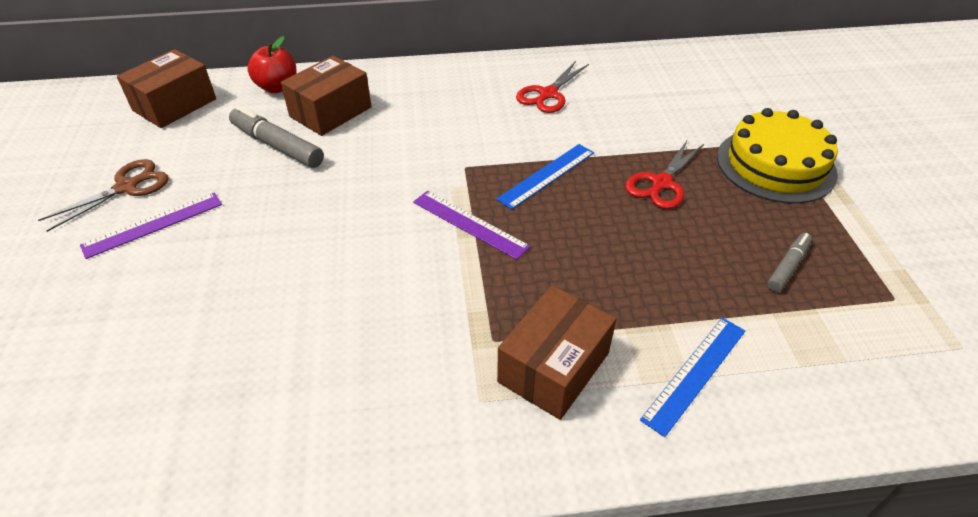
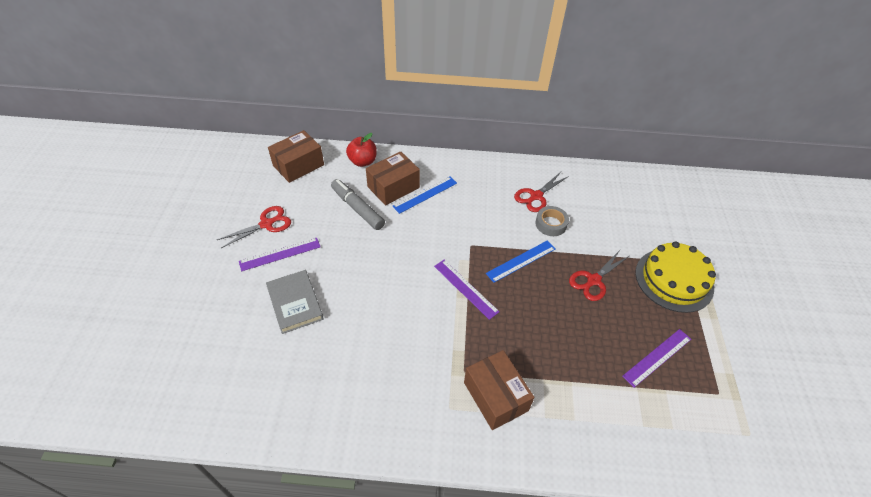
camera: 10 degrees right, 5 degrees up
(127, 187) = (266, 224): brown scissors -> red scissors
(186, 290) = (295, 303): none -> grey book
(554, 367) = (495, 396): brown box -> brown box turned 75 degrees counterclockwise
(578, 124) = (551, 224): none -> grey tape
(695, 373) = (578, 417): blue ruler -> blue ruler (425, 194)
(787, 267) = (657, 357): grey marker -> purple ruler

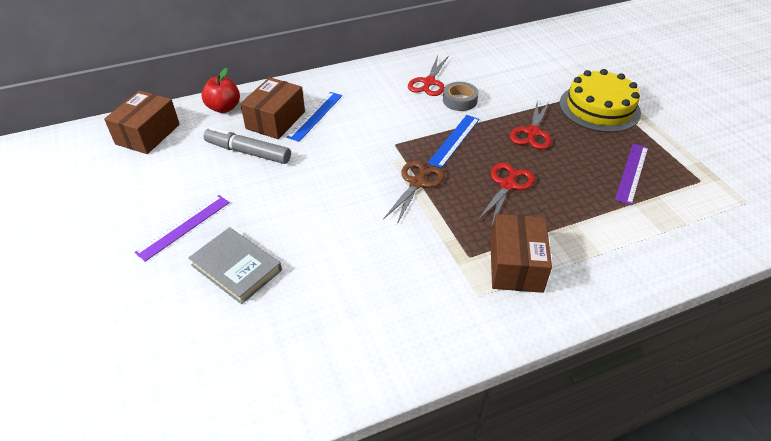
camera: 25 degrees left, 5 degrees down
(266, 224) = (146, 203): red scissors -> red scissors (507, 185)
(465, 288) = (417, 183): purple ruler -> brown scissors
(495, 396) = (516, 265): brown box -> brown box turned 60 degrees clockwise

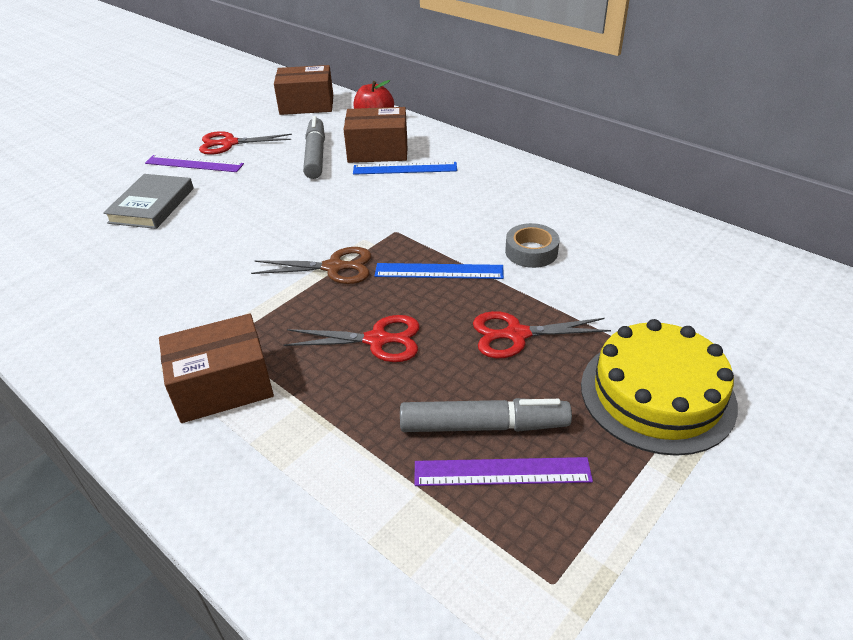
camera: 65 degrees right, 5 degrees down
(429, 82) = (547, 217): red scissors -> red scissors (229, 143)
(598, 168) = (483, 426): none -> grey marker

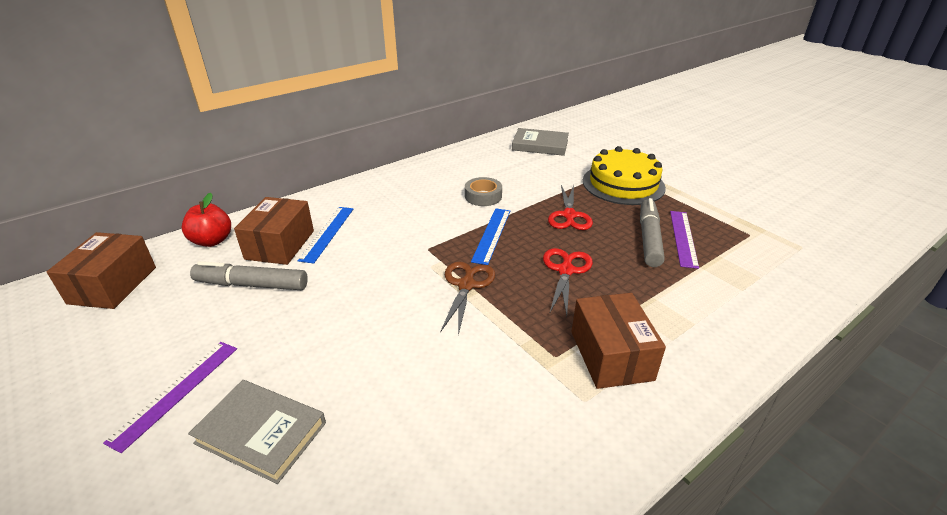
camera: 80 degrees left, 5 degrees down
(229, 143) = (150, 356): red scissors -> none
(739, 285) = (540, 145): none -> grey book

